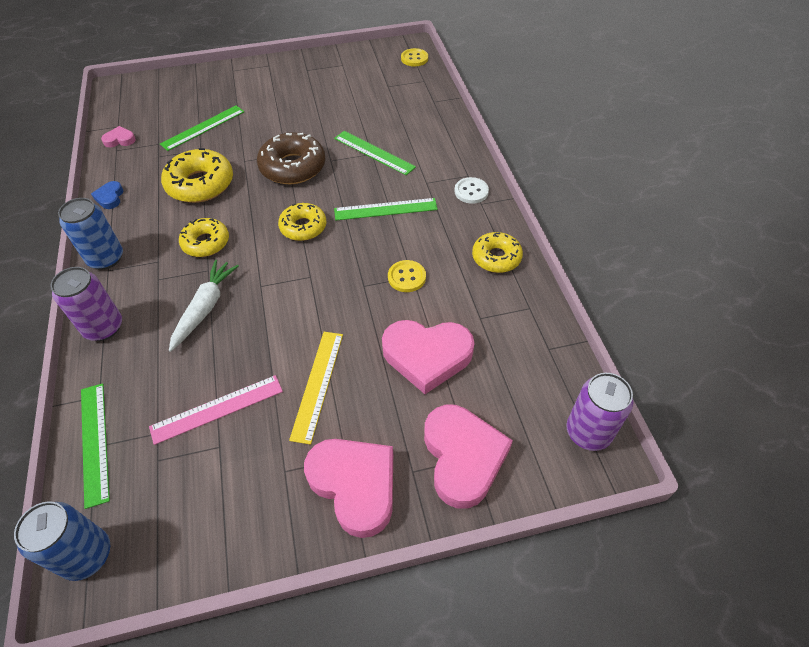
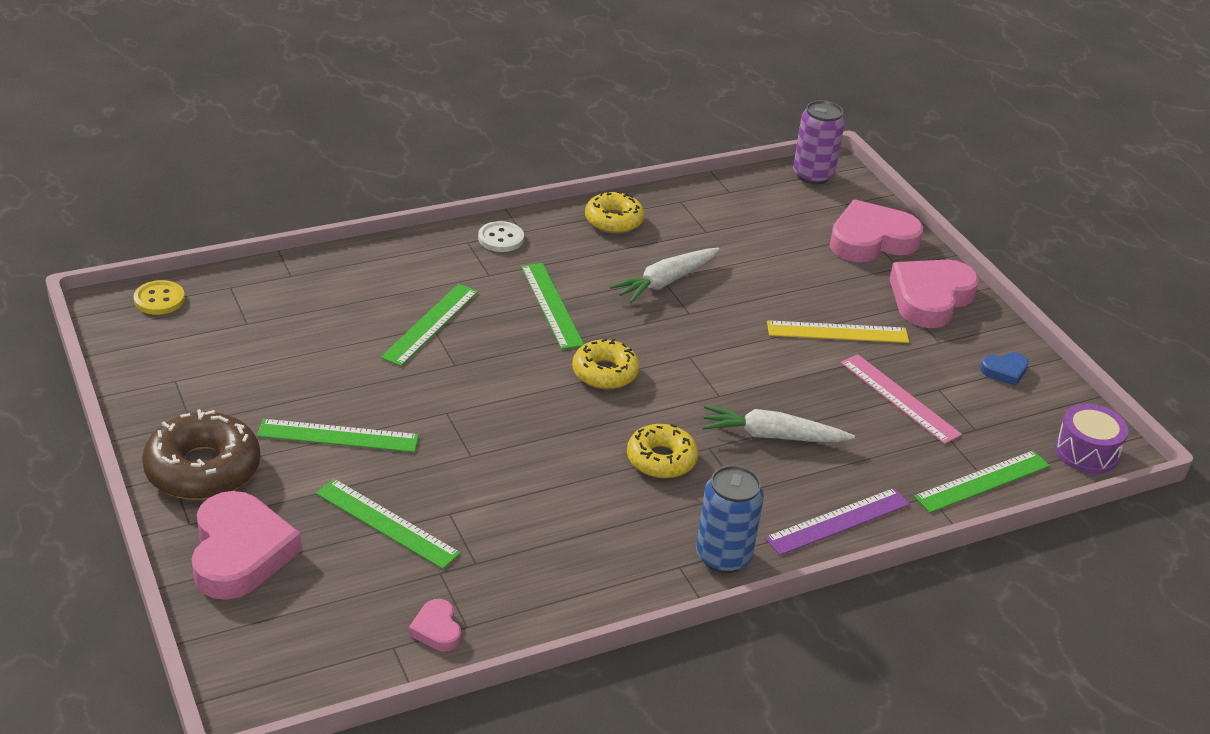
camera: 105 degrees left, 15 degrees down
(87, 555) = (1086, 452): blue can -> purple drum
(103, 327) = (838, 521): purple can -> purple ruler
(110, 197) = (594, 594): blue heart -> blue heart (1005, 371)
(200, 184) = (538, 493): yellow donut -> none
(279, 114) = (338, 436): none -> green ruler
(293, 167) = (478, 400): brown donut -> brown donut (203, 469)
(406, 277) = (665, 282): yellow button -> white carrot
(427, 356) = (770, 263): pink heart -> pink heart (240, 552)

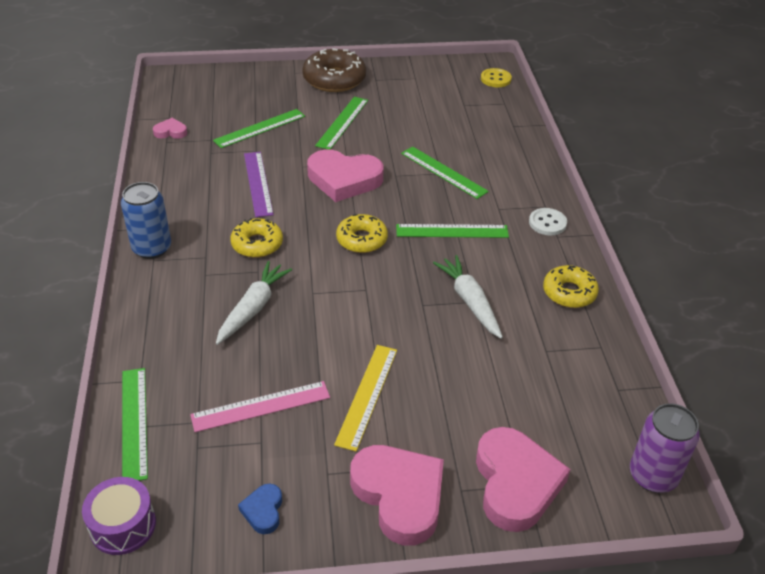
camera: 110 degrees right, 5 degrees up
(240, 552) = (264, 83): pink heart -> pink heart (344, 179)
(838, 521) = (147, 315): purple ruler -> purple ruler (258, 183)

